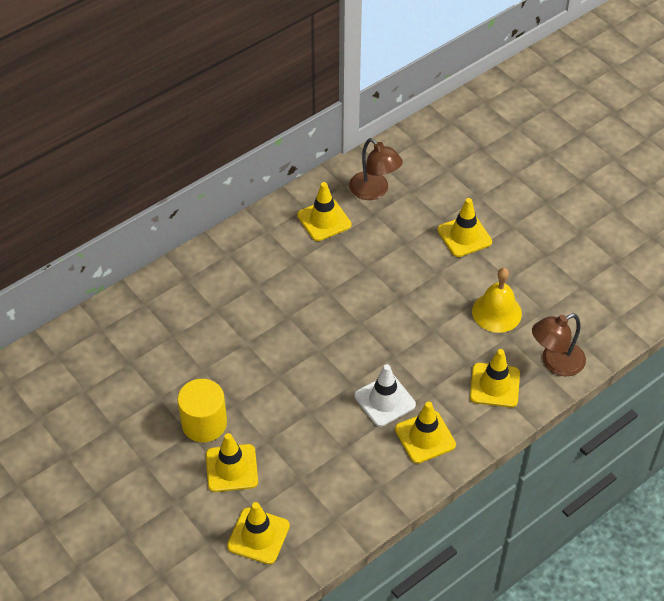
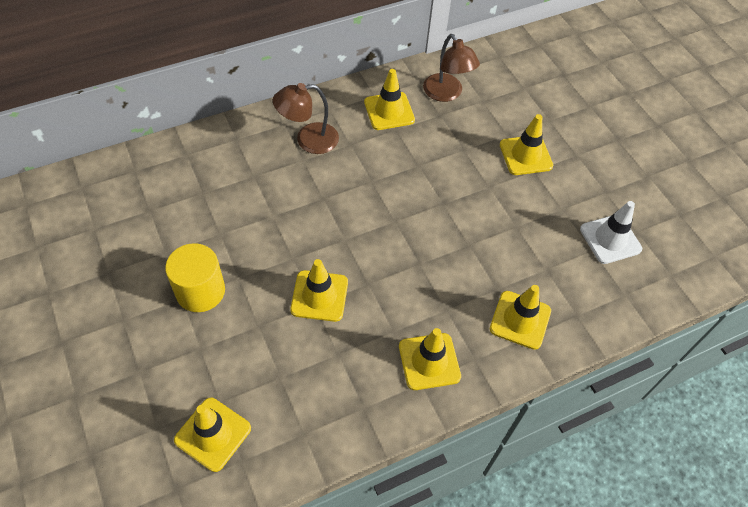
camera: 10 degrees right, 5 degrees up
(231, 468) = (211, 348): yellow traffic cone -> yellow traffic cone (319, 296)
(384, 400) = (397, 309): white traffic cone -> white traffic cone (610, 239)
(496, 312) = (541, 240): yellow bell -> none
(555, 363) = (592, 309): brown lamp -> brown lamp (308, 140)

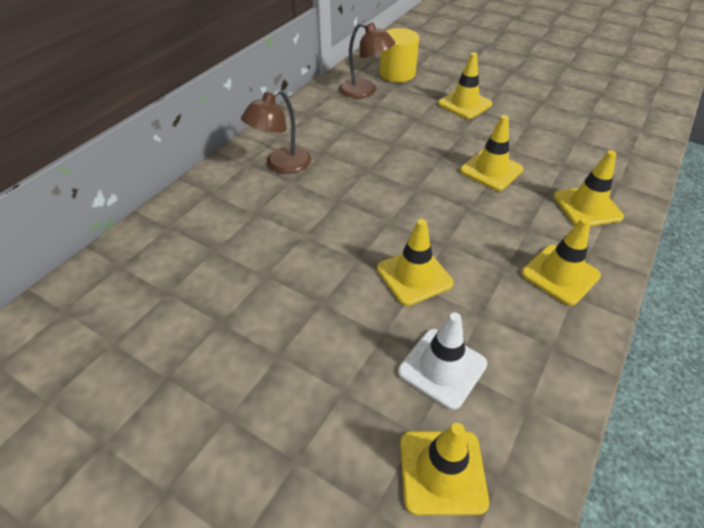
camera: 30 degrees left, 10 degrees down
(200, 291) = (293, 336): yellow cylinder -> yellow cylinder (397, 74)
(389, 111) = (331, 119): yellow traffic cone -> yellow traffic cone (491, 170)
(610, 239) = (579, 127): white traffic cone -> white traffic cone (442, 368)

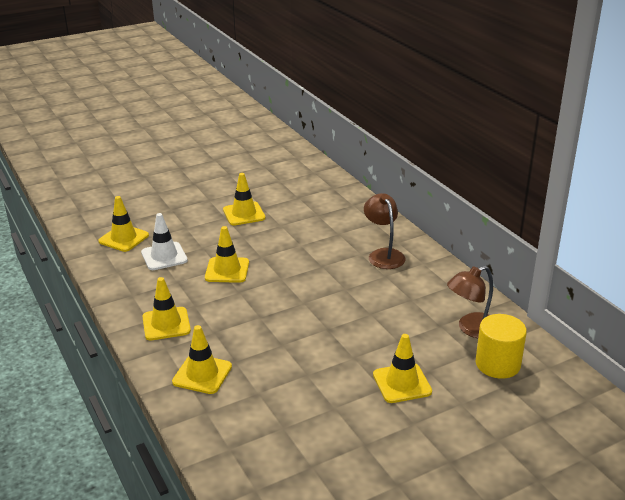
camera: 120 degrees right, 15 degrees down
(491, 170) = (289, 348): yellow traffic cone -> yellow traffic cone (244, 214)

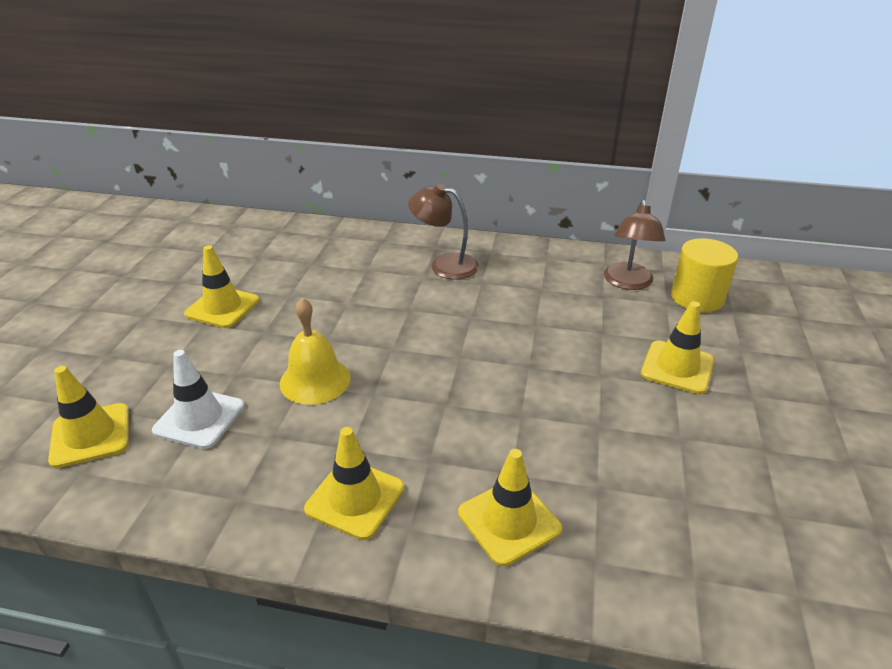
camera: 50 degrees left, 5 degrees up
(227, 270) = (315, 380): yellow traffic cone -> yellow bell

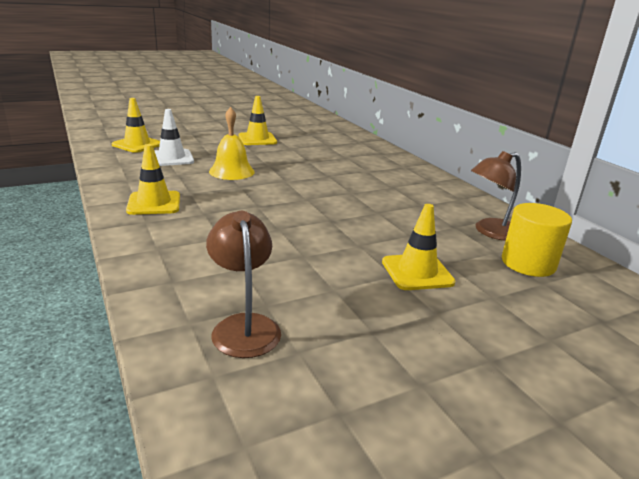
camera: 50 degrees right, 10 degrees down
(444, 265) = (390, 173): brown lamp -> brown lamp (244, 326)
(509, 521) = (179, 246): yellow traffic cone -> none

